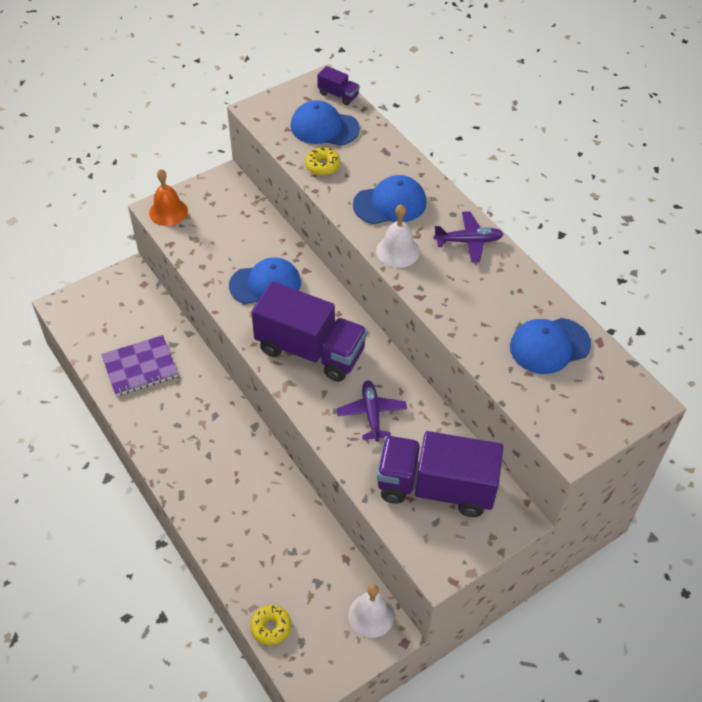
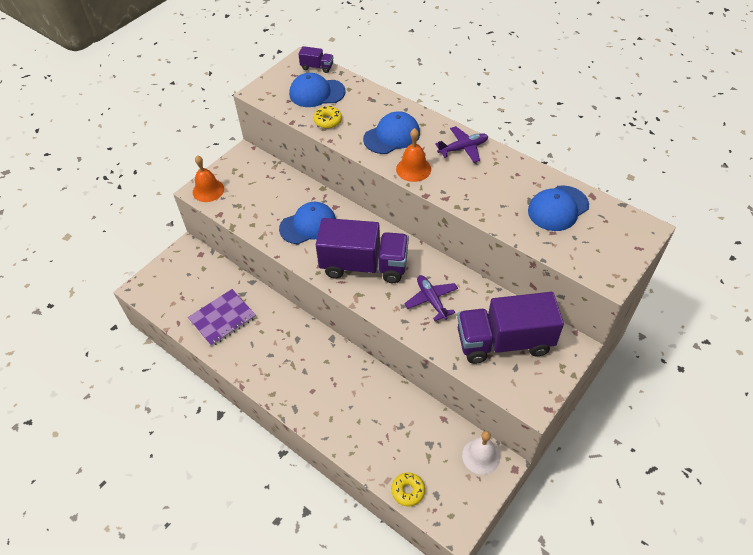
camera: 15 degrees left, 0 degrees up
(397, 251) = (413, 169): white bell -> orange bell

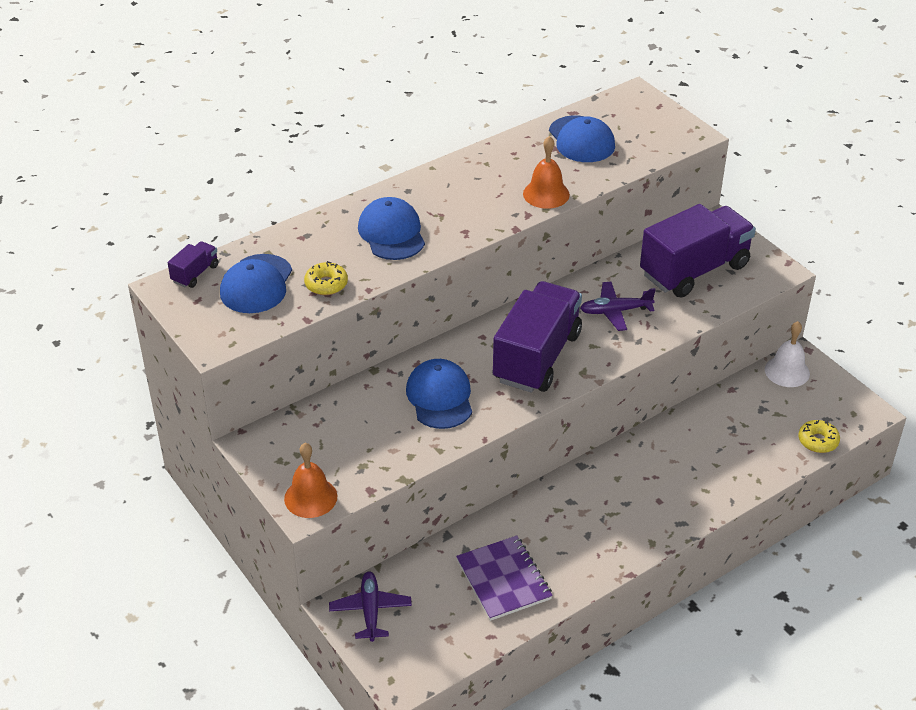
camera: 75 degrees left, 10 degrees down
(413, 169) = (464, 228): orange bell -> orange bell (546, 194)
(463, 148) = (448, 181): purple plane -> purple plane (370, 610)
(504, 341) = (694, 270): purple truck -> purple truck turned 135 degrees counterclockwise

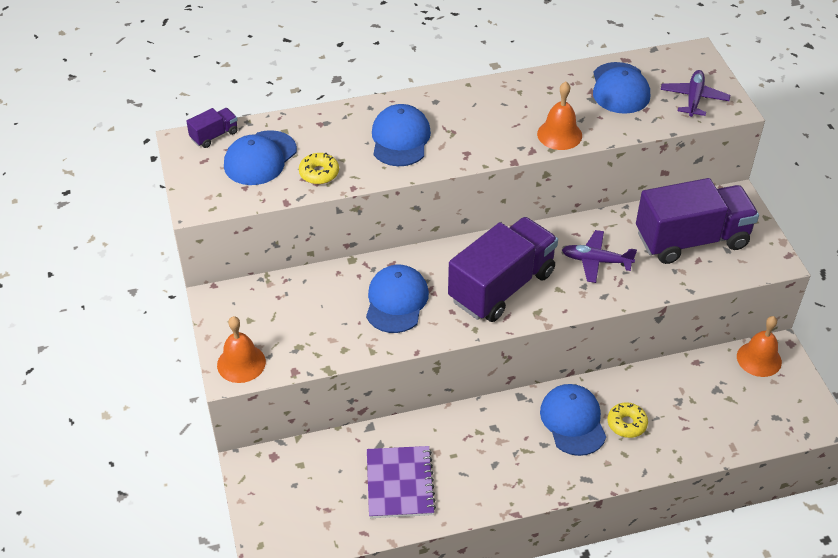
camera: 20 degrees right, 5 degrees up
(370, 610) = (273, 476): purple plane -> purple plane (693, 98)
(643, 474) = (573, 421): none -> blue cap
(787, 371) = (759, 359): white bell -> orange bell
(818, 441) = (756, 437): yellow donut -> yellow donut (626, 424)

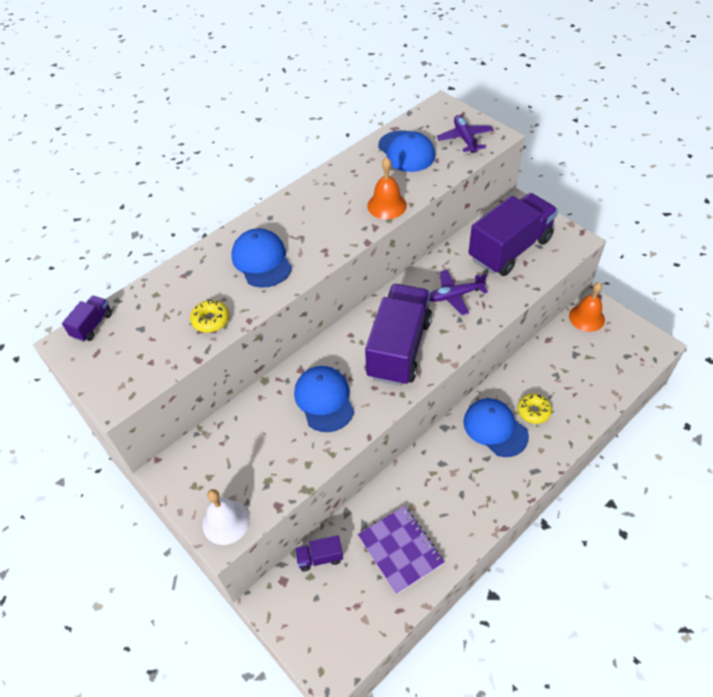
camera: 25 degrees left, 5 degrees up
(241, 363) = (226, 522): orange bell -> white bell
(260, 158) = (148, 329): blue cap -> none
(319, 453) = (320, 557): none -> purple truck

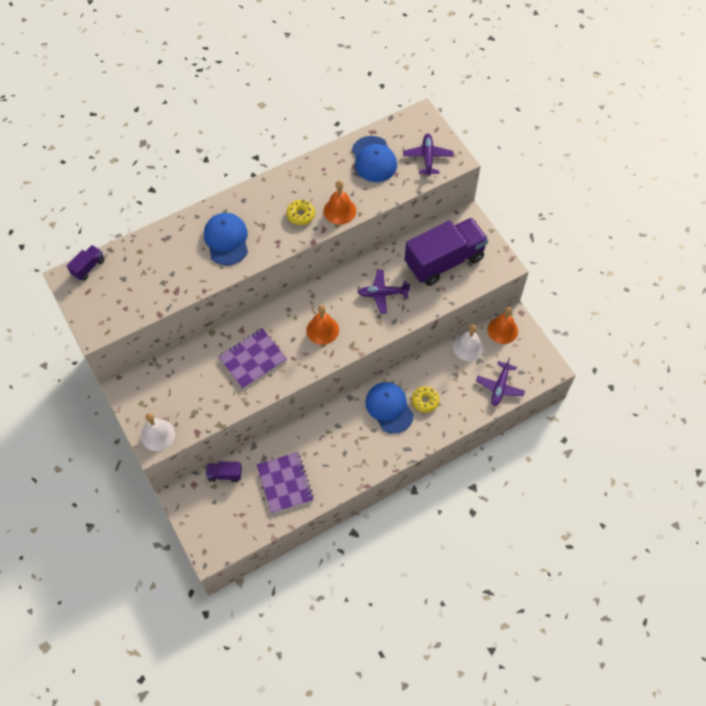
camera: 10 degrees right, 10 degrees up
(211, 320) = (176, 283): yellow donut -> yellow donut (300, 215)
(324, 400) = (252, 359): blue cap -> purple notebook
(399, 348) = (322, 330): purple truck -> orange bell
(557, 343) = (468, 347): none -> white bell
(611, 377) = (500, 387): none -> purple plane

